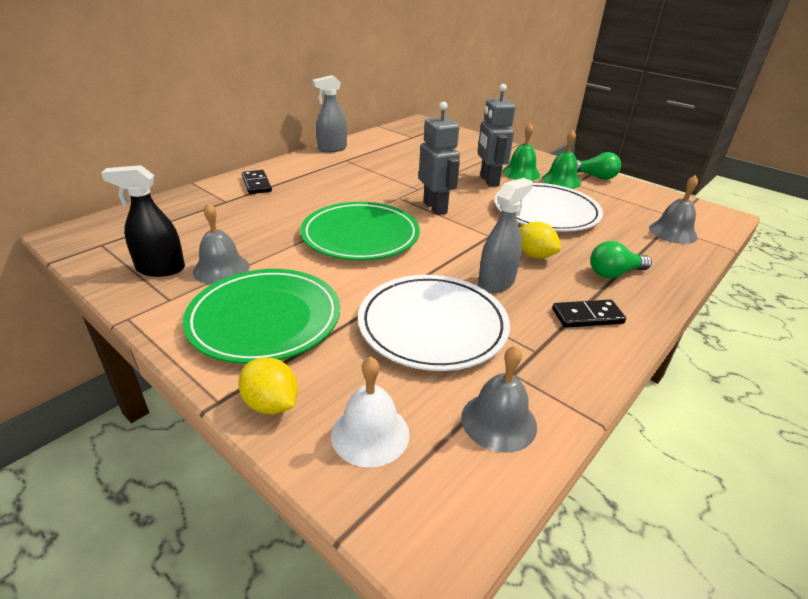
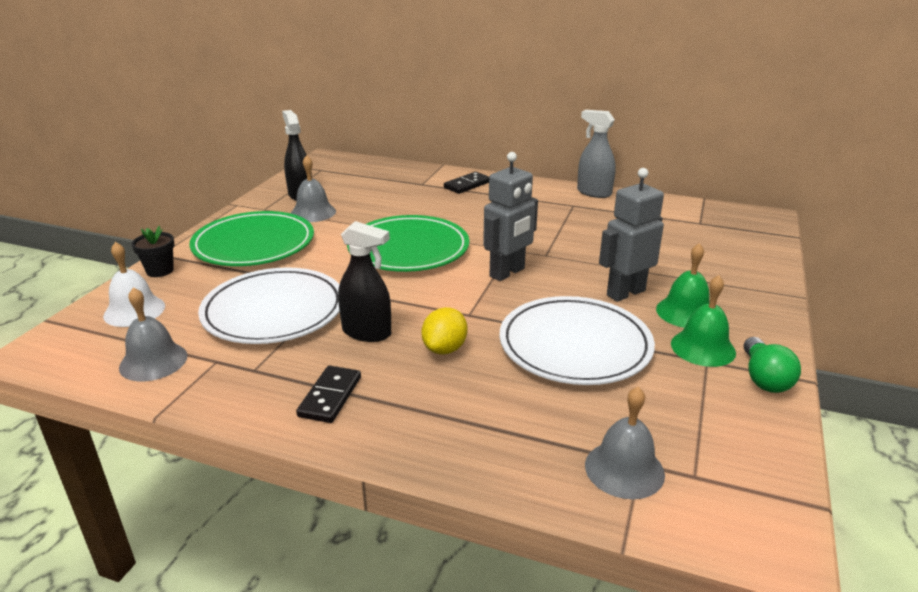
camera: 70 degrees right, 5 degrees down
(271, 404) = (160, 270): yellow lemon -> black flower pot
(496, 282) = (367, 332): grey spray bottle -> black spray bottle
(587, 316) = (330, 397): black domino -> black domino turned 45 degrees clockwise
(614, 273) = (442, 412): green light bulb -> none

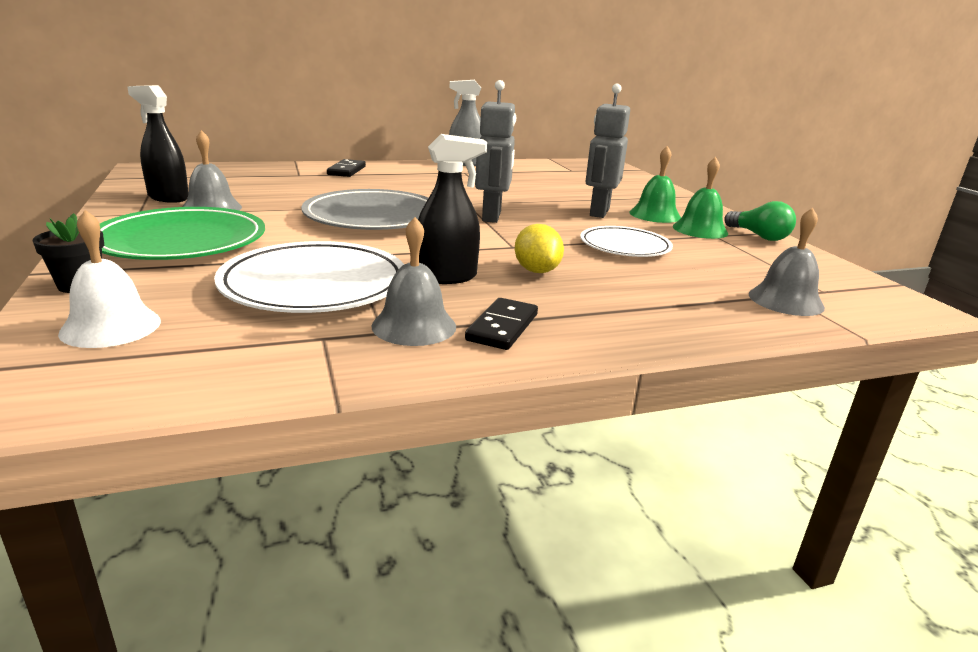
camera: 40 degrees left, 5 degrees down
(153, 361) = (235, 361): grey bell -> grey bell (414, 326)
(330, 397) = (502, 327): black domino -> black domino turned 45 degrees clockwise
(408, 249) = (373, 217): green plate -> grey plate
(575, 345) = (625, 246): white plate -> white plate, size x0.63

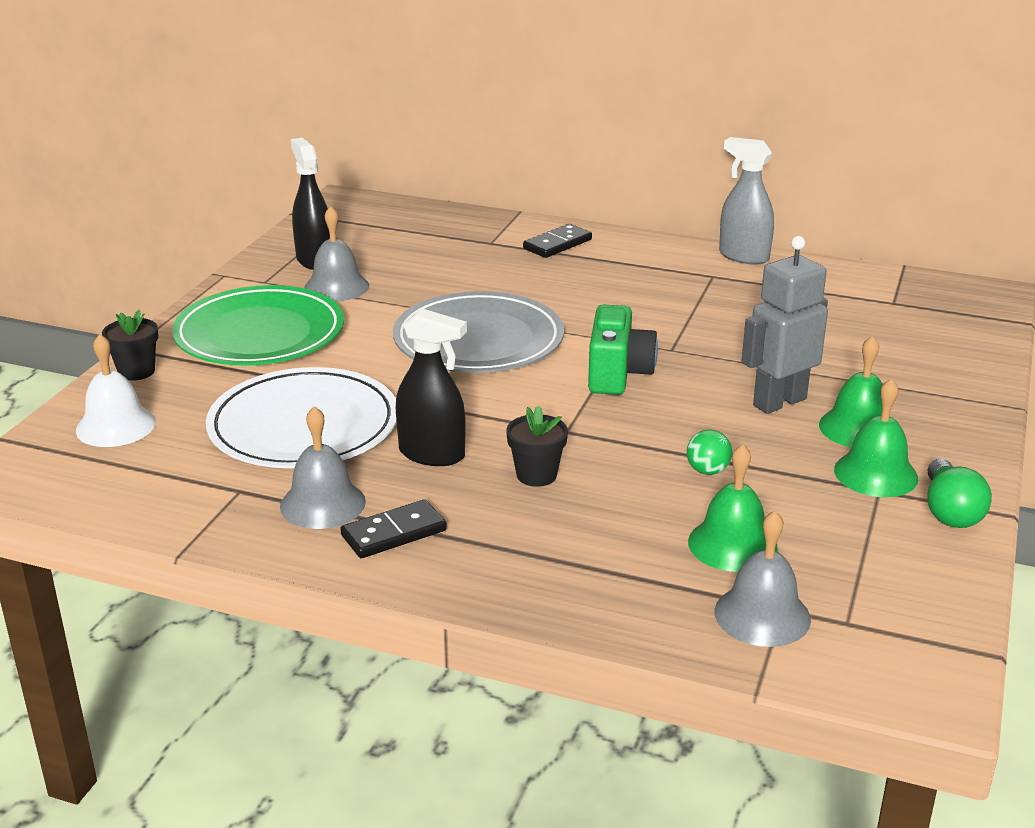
camera: 40 degrees right, 5 degrees up
(492, 217) = (618, 374): grey robot -> green camera
(536, 271) = (536, 475): yellow lemon -> black flower pot
(625, 246) = (707, 471): white plate -> green ball
(704, 274) = (732, 544): none -> green bell

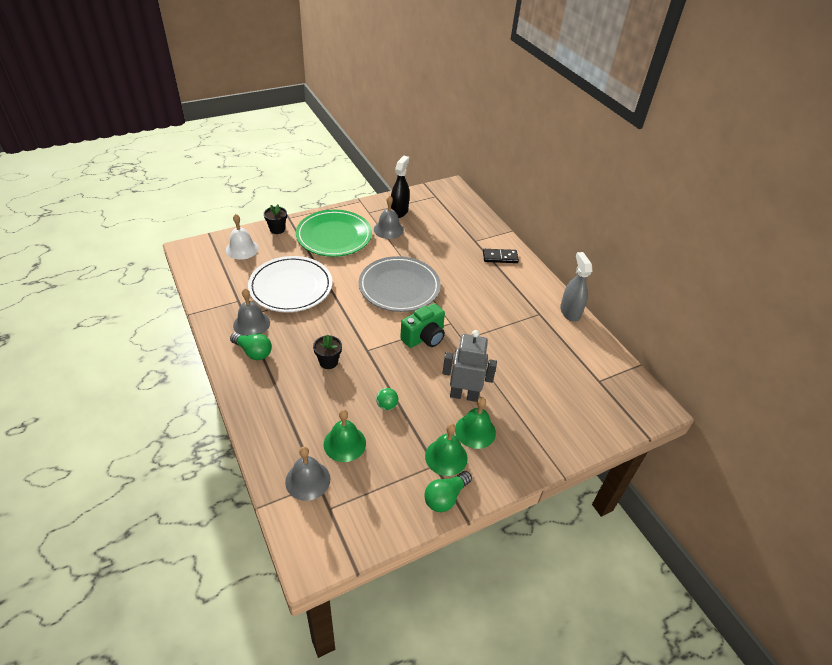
camera: 40 degrees right, 15 degrees up
(394, 533) = (253, 352): black domino -> green light bulb
(432, 454) = (310, 328): black spray bottle -> none

